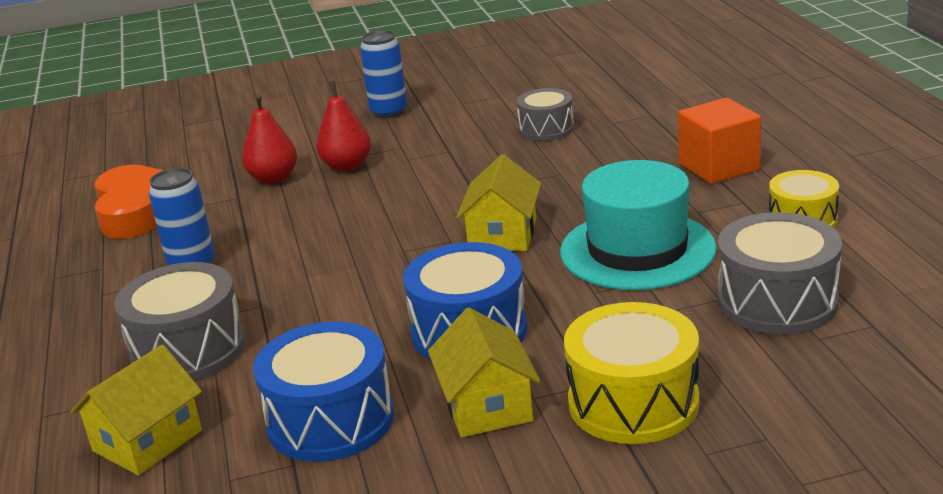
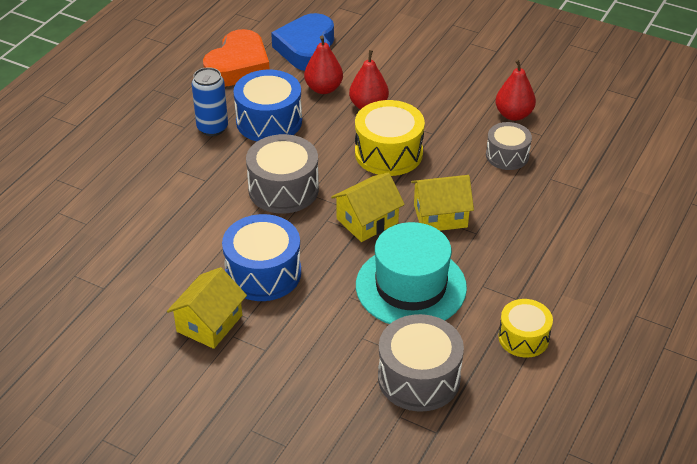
camera: 40 degrees right, 15 degrees up
(147, 441) = (72, 227): yellow house -> yellow house (440, 216)
(188, 350) = (147, 185): grey drum -> grey drum (283, 189)
(200, 163) = (307, 49): none -> blue heart
(330, 420) = (145, 276): blue drum -> blue drum (269, 121)
(389, 112) = (449, 75): blue can -> none
(500, 105) = (513, 115): none -> red pear
(633, 402) = (265, 376): yellow drum -> yellow drum (388, 153)
(718, 166) = (548, 261): orange cube -> none

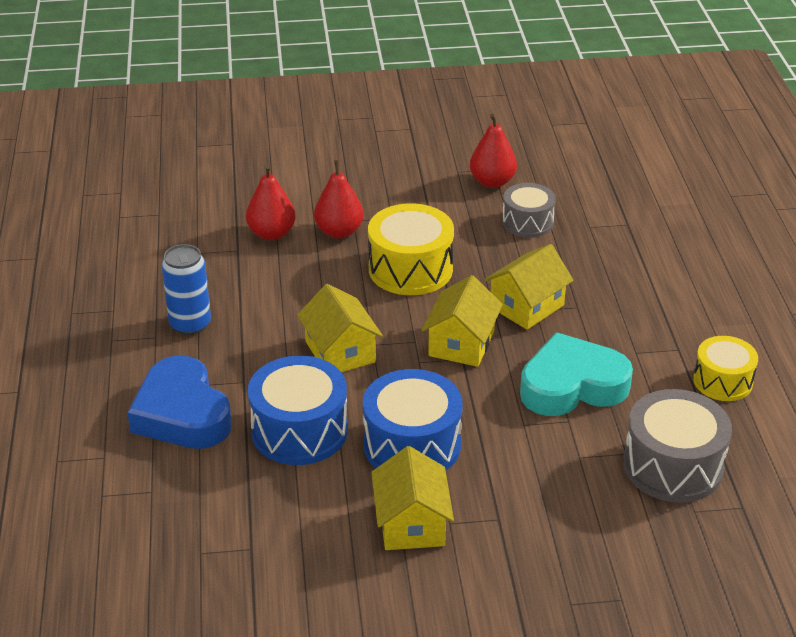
camera: 35 degrees left, 5 degrees down
(238, 66) = (148, 248): orange heart -> none
(269, 121) = (247, 290): blue drum -> blue drum (299, 431)
(283, 189) = (340, 352): grey drum -> yellow house
(307, 49) = (208, 200): blue heart -> blue heart (182, 413)
(411, 286) = (572, 385): turquoise hat -> turquoise heart

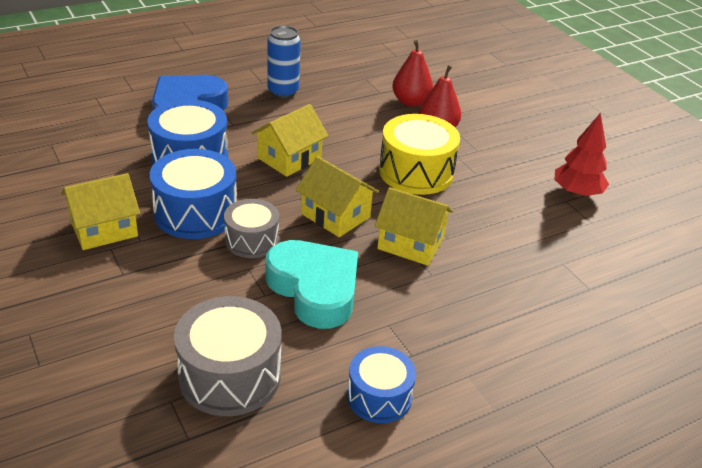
camera: 65 degrees right, 0 degrees up
(461, 343) = (335, 215): yellow house -> yellow house turned 45 degrees clockwise
(492, 182) = (577, 193): red pear -> red tree
(527, 222) = (534, 223): grey drum -> grey drum (252, 240)
(722, 381) = (379, 397): yellow drum -> blue drum

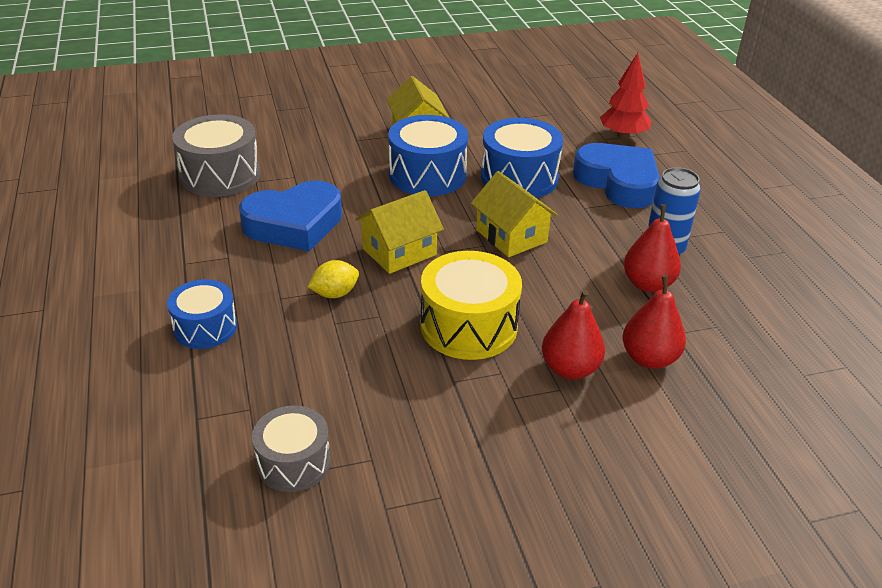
camera: 105 degrees right, 0 degrees up
(252, 240) = (376, 199): grey drum -> grey drum (293, 462)
(315, 289) = (294, 224): turquoise heart -> blue heart
(330, 99) = (647, 284): none -> red pear
(379, 397) = (152, 238): blue drum -> blue drum (205, 327)
(410, 243) = (335, 294): yellow house -> yellow lemon
(577, 193) = (385, 478): red tree -> red tree (623, 135)

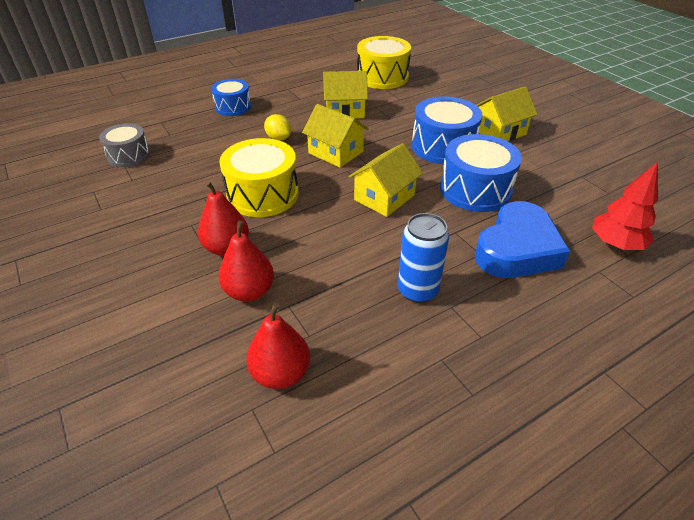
camera: 75 degrees right, 5 degrees up
(220, 175) = (382, 77): grey drum -> yellow drum
(294, 224) = (345, 110): blue heart -> yellow house
(647, 284) = (354, 283): red pear -> red pear (281, 373)

